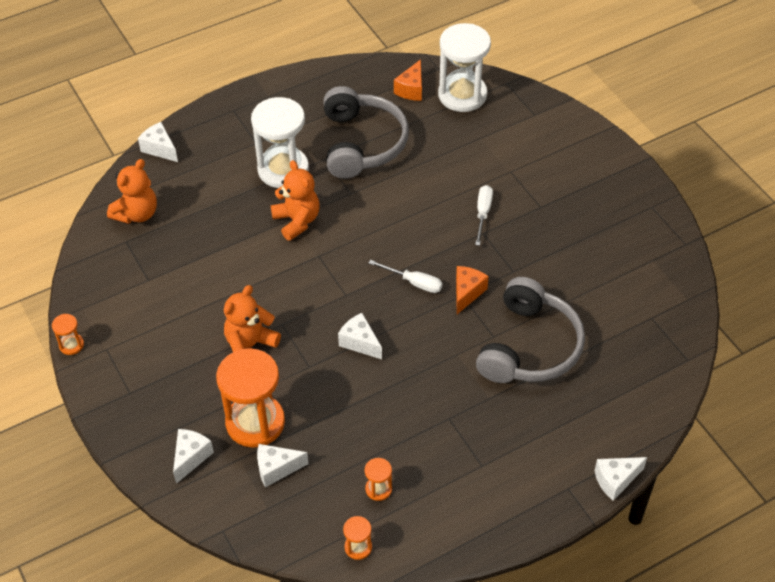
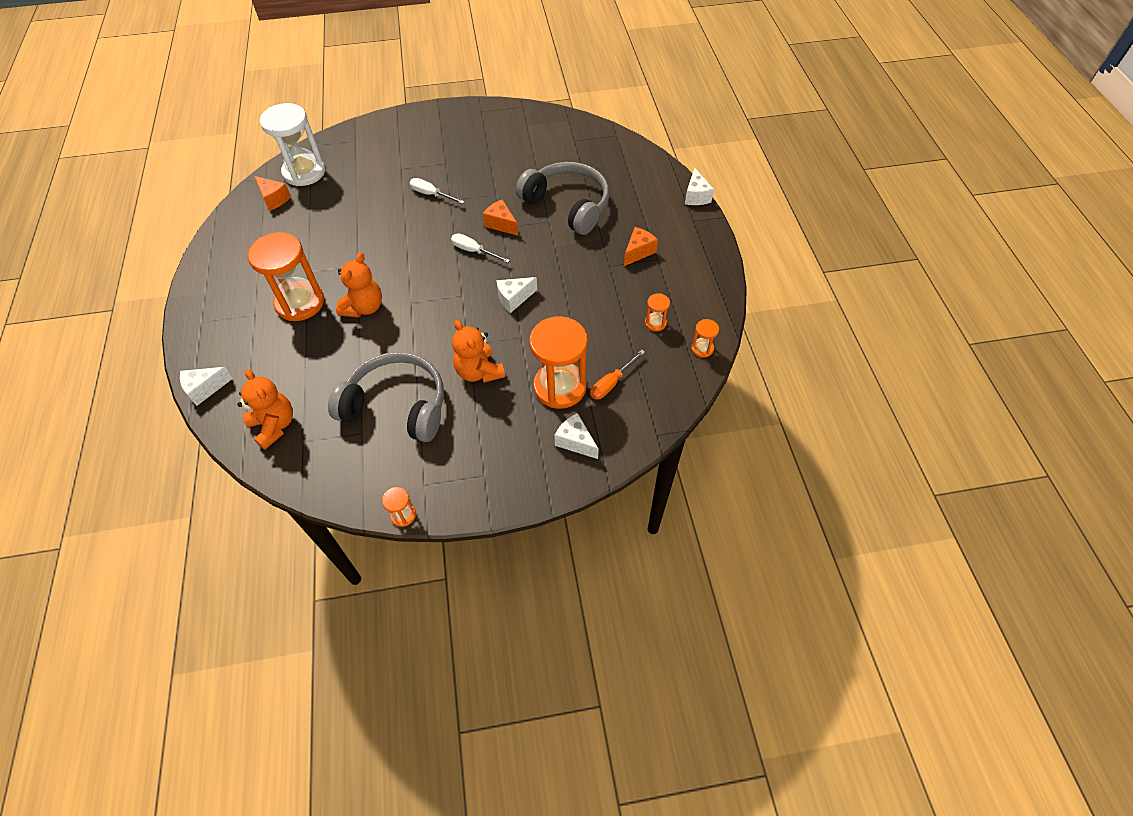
camera: 70 degrees left, 5 degrees up
(276, 469) = (611, 383): white cheese -> orange screwdriver
(283, 170) = (300, 303): white hourglass -> orange hourglass
(297, 221) = (364, 307): orange teddy bear -> orange teddy bear turned 120 degrees clockwise
(362, 143) = (309, 244): grey headphones -> grey headphones (397, 405)
(414, 282) = (474, 251): white screwdriver -> white screwdriver turned 105 degrees counterclockwise
(484, 442) = (638, 252): none -> orange cheese

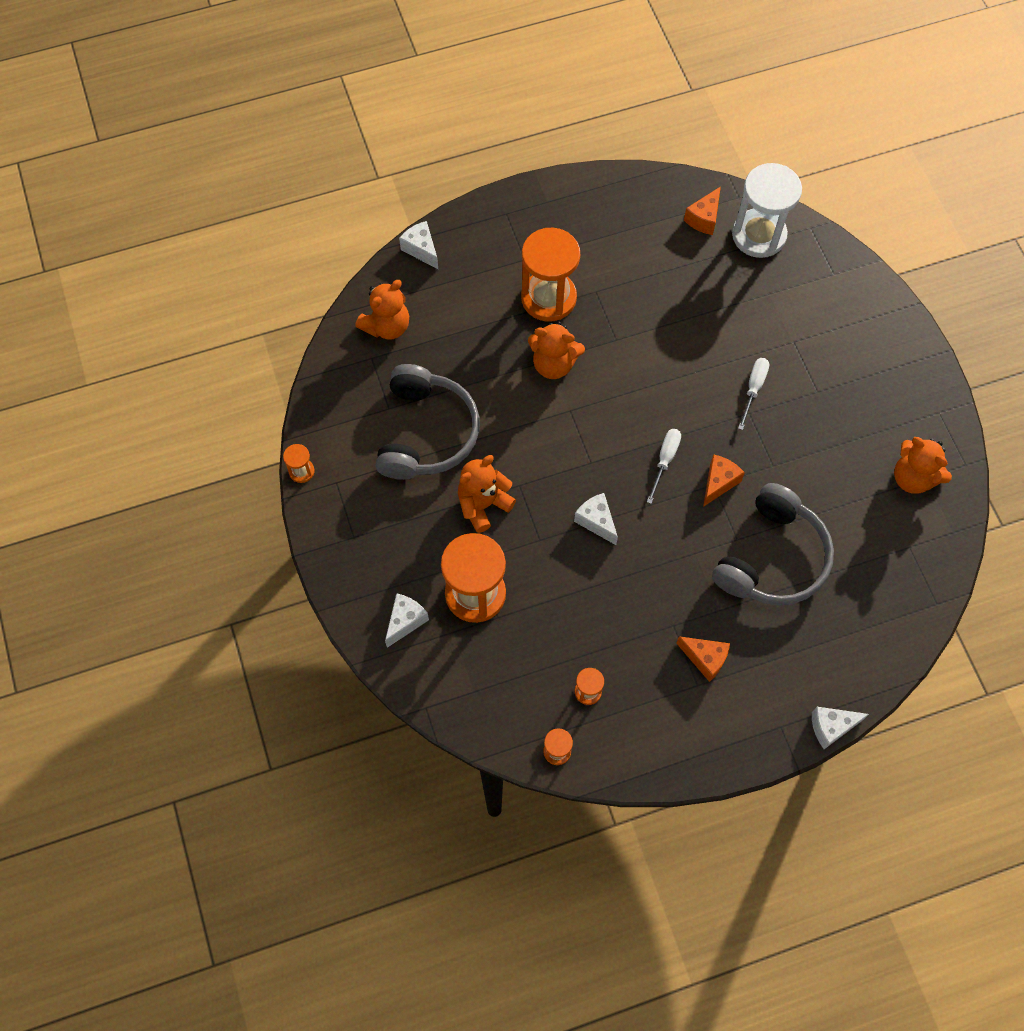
camera: 80 degrees right, 10 degrees up
(525, 130) = (913, 477): none -> orange teddy bear
(611, 383) = (489, 650): orange screwdriver -> none

